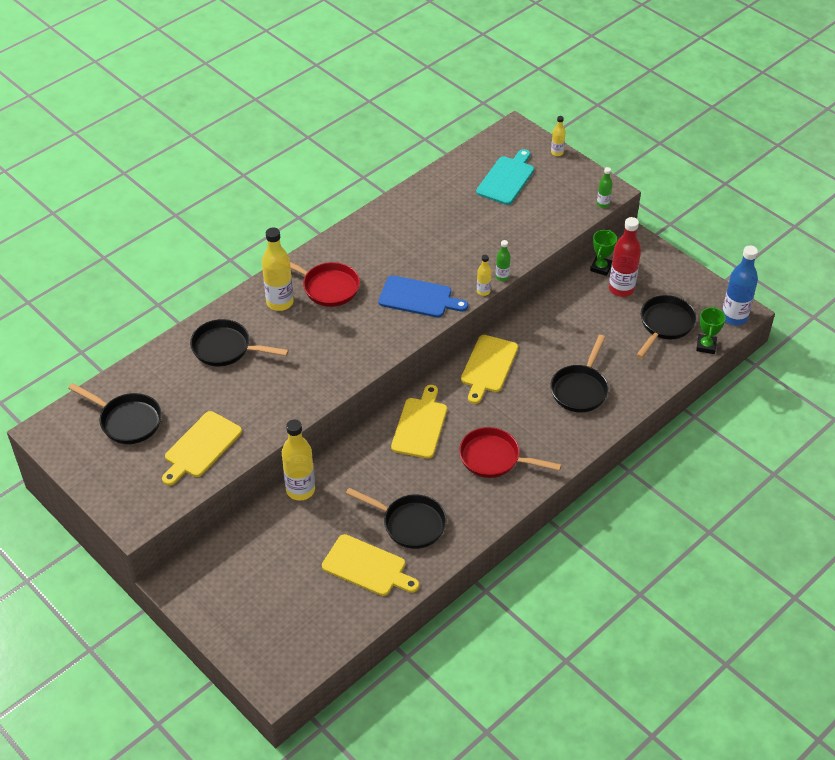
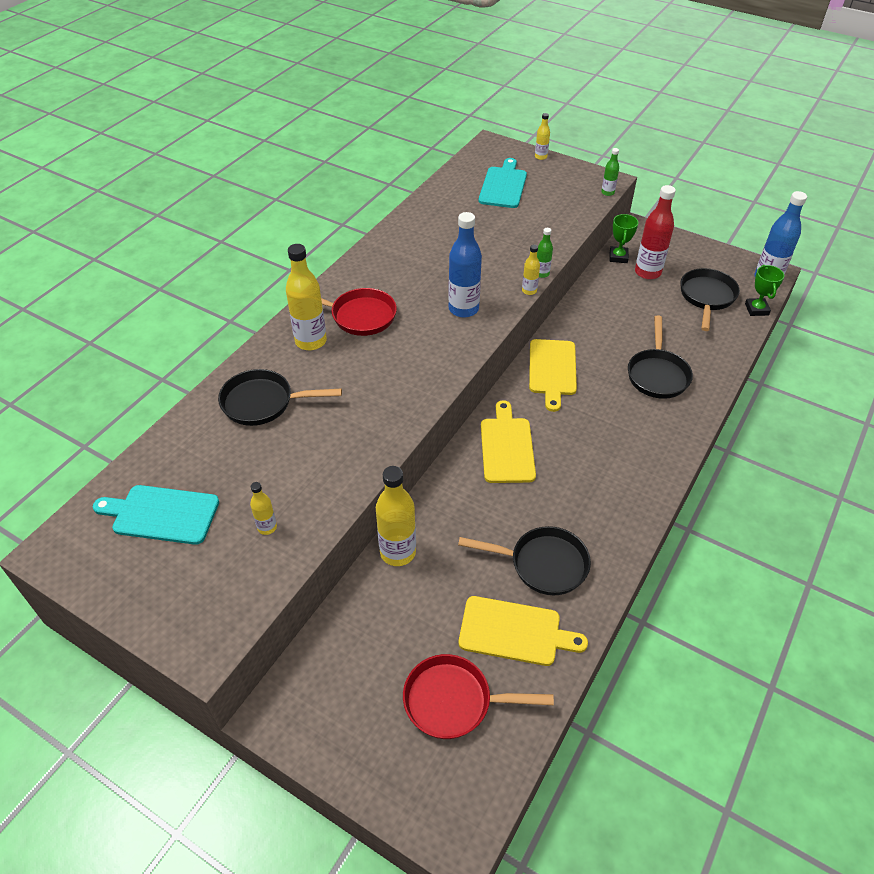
camera: 15 degrees left, 0 degrees up
(127, 421) = (161, 514): black pan -> turquoise cutting board
(201, 447) = (267, 527): yellow cutting board -> yellow bottle
(418, 298) = (463, 309): blue cutting board -> blue bottle
(494, 458) = (603, 466): red pan -> red pan (454, 701)

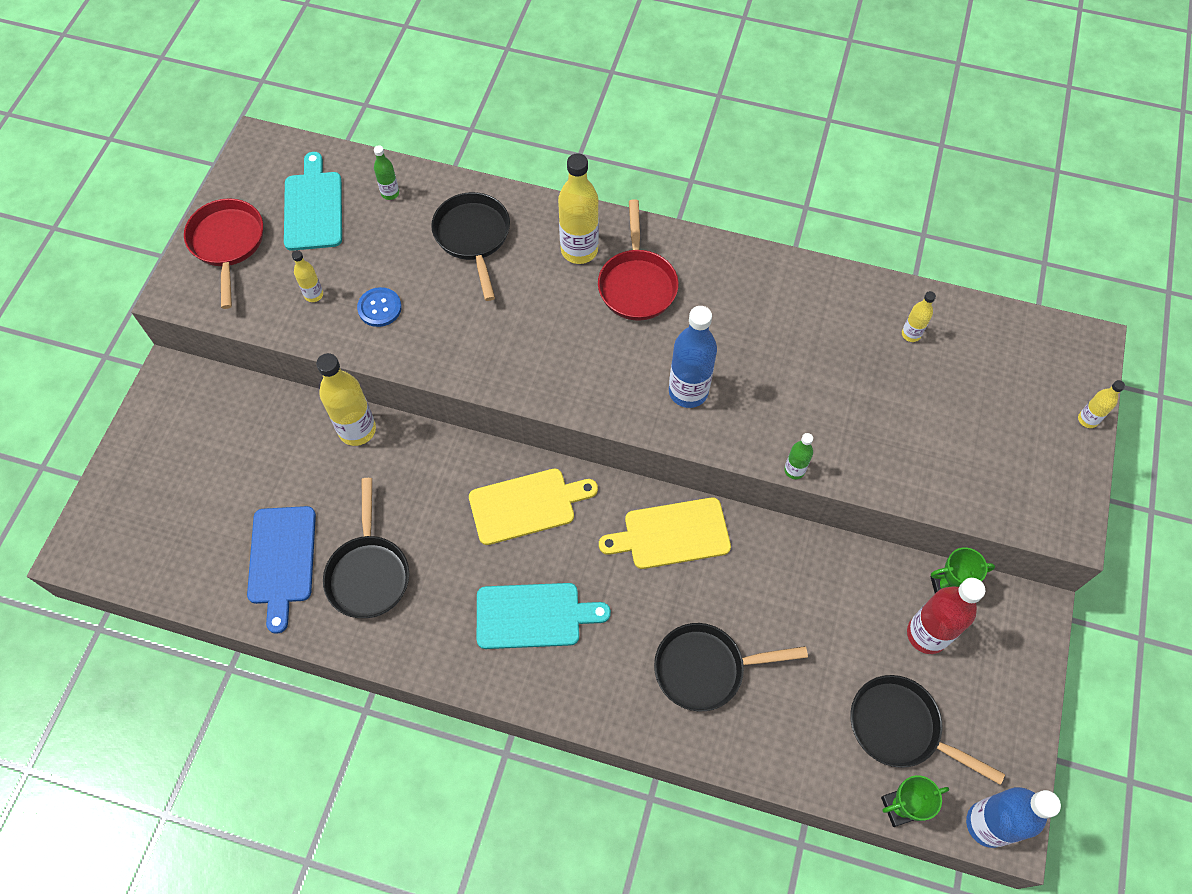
camera: 75 degrees right, 15 degrees up
(306, 479) = (379, 308): none -> blue button
(454, 701) = (200, 520): red pan -> red pan (228, 244)
(503, 186) = (983, 383): turquoise cutting board -> turquoise cutting board (533, 616)
(515, 632) = (282, 560): yellow cutting board -> blue cutting board
(529, 291) = (751, 461): yellow bottle -> yellow bottle (911, 334)
(607, 193) = (1033, 530): green bottle -> green bottle (390, 193)
(707, 297) = (900, 728): black pan -> black pan turned 150 degrees counterclockwise

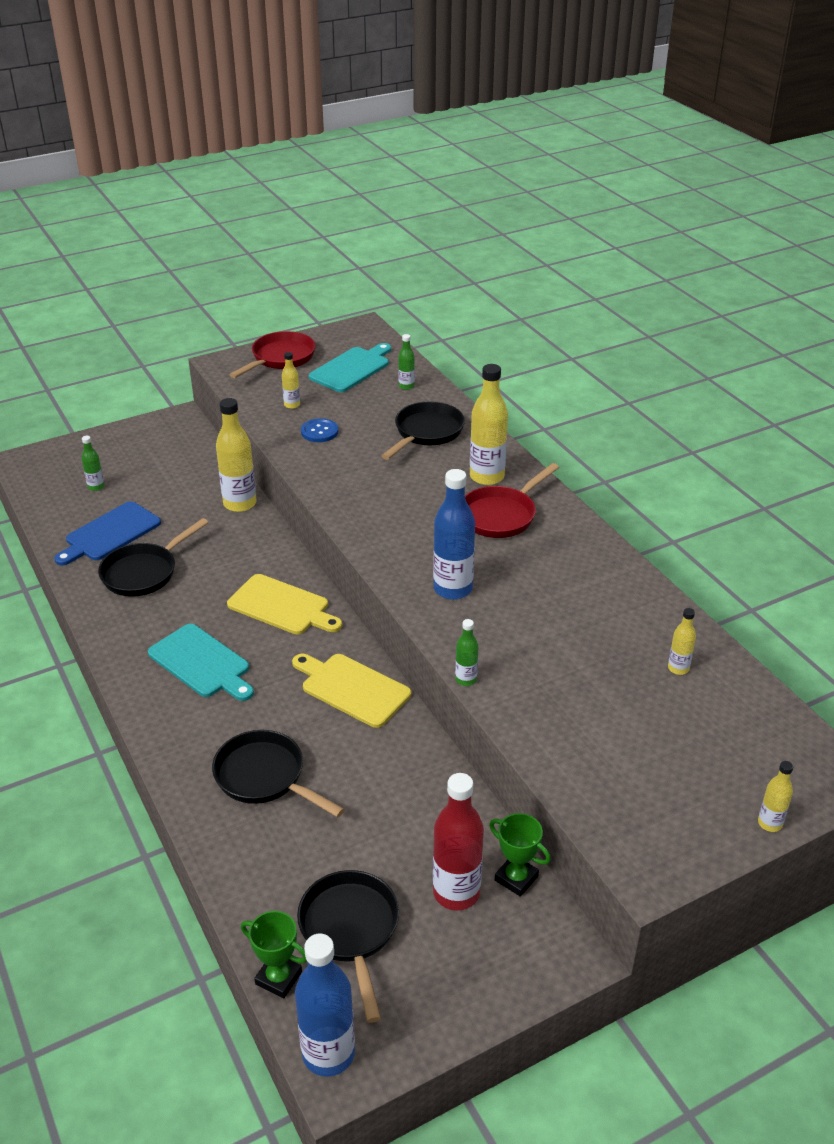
camera: 45 degrees right, 25 degrees down
(196, 521) = (96, 487): none -> green bottle

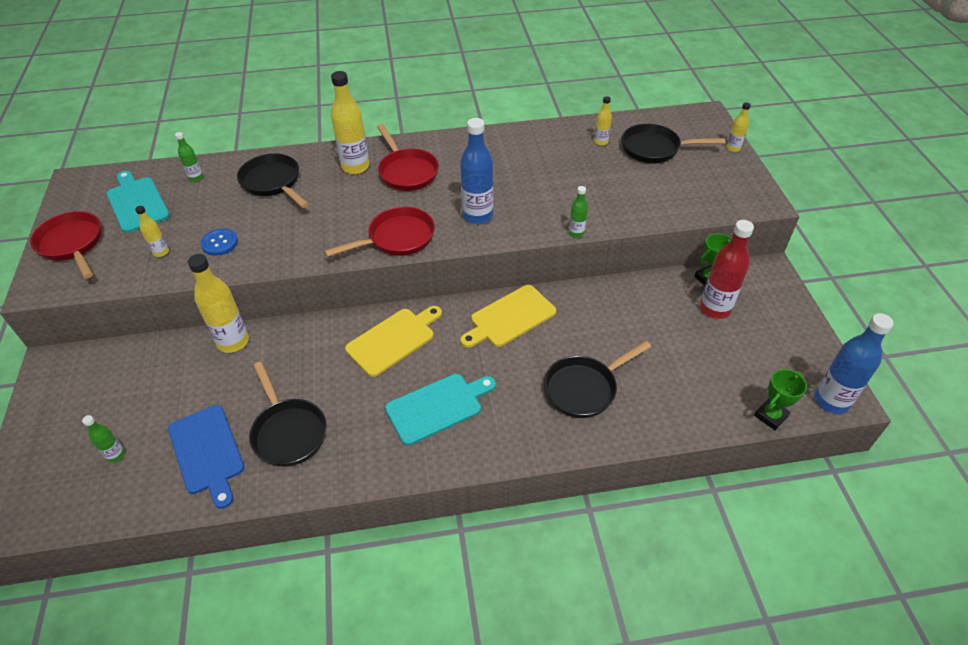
camera: 70 degrees left, 10 degrees up
(350, 930) = (736, 368): black pan -> black pan (655, 149)
(382, 539) = (397, 238): none -> red pan

